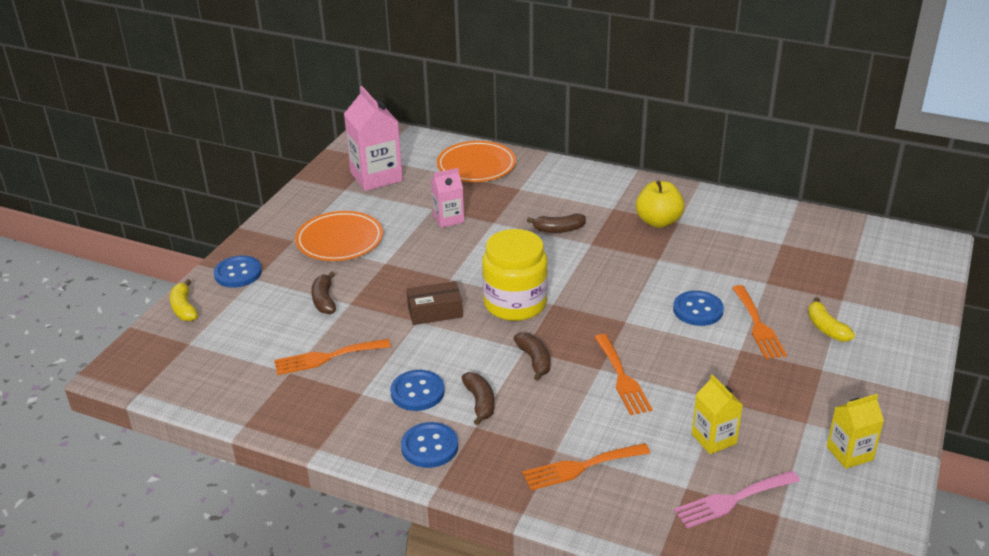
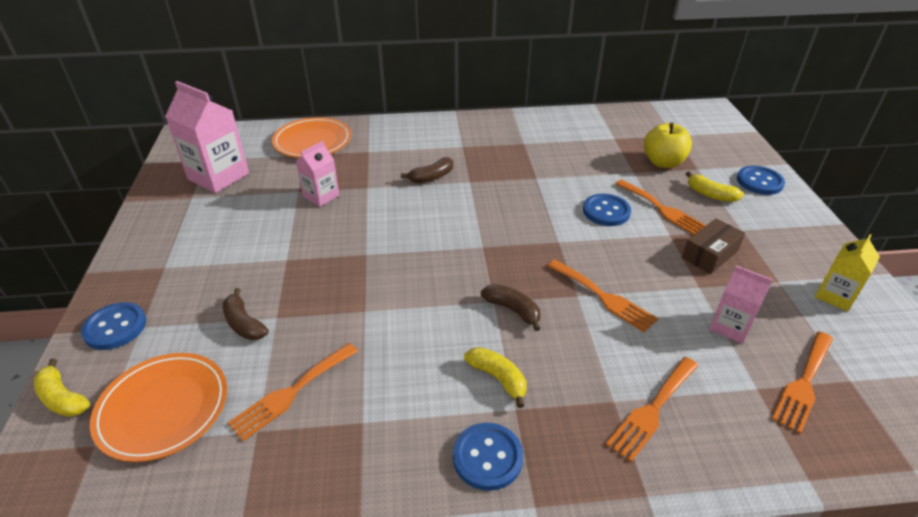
camera: 30 degrees left, 5 degrees up
(339, 240) = (219, 251): orange plate -> orange plate (163, 408)
(417, 392) = (424, 393): blue button -> blue button (759, 182)
(435, 311) = (376, 294): brown box -> brown box (710, 254)
(480, 402) = (498, 378): brown banana -> yellow banana
(515, 303) = (448, 258): yellow jar -> none
(658, 221) = (508, 147): yellow apple -> yellow apple (663, 162)
(714, 439) = (730, 327): yellow carton -> pink carton
(732, 500) = (804, 383): pink fork -> orange fork

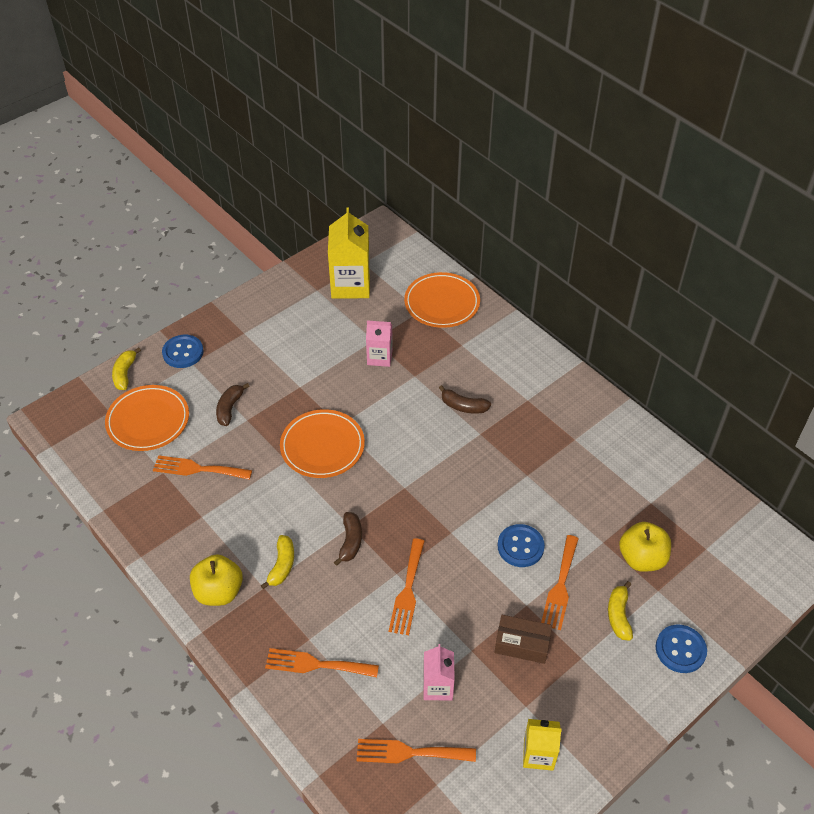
camera: 55 degrees right, 10 degrees up
(218, 176) = (350, 285): pink carton -> yellow carton
(377, 277) = (322, 446): none -> orange plate
(487, 457) = (219, 591): blue button -> yellow apple

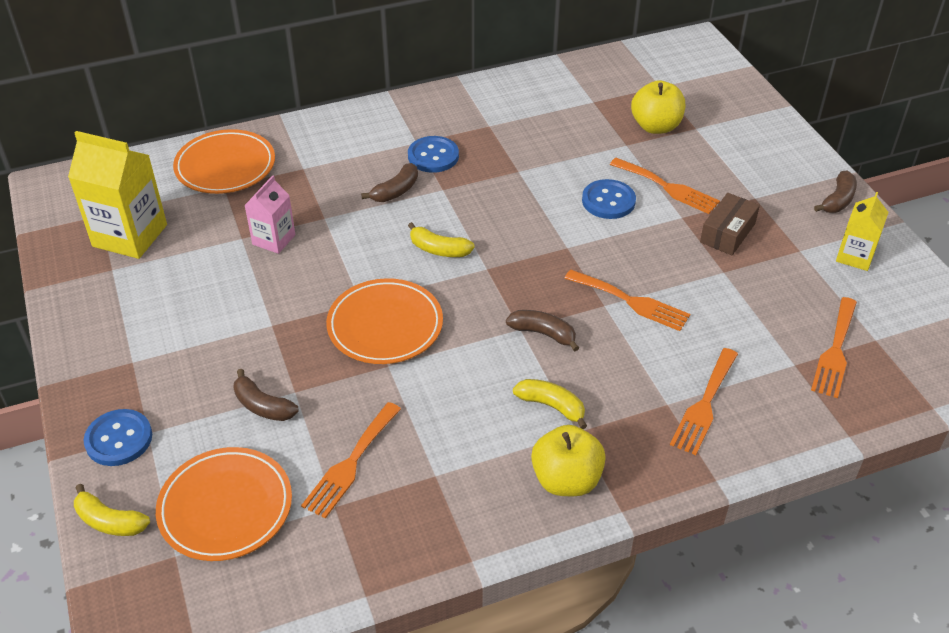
camera: 70 degrees left, 5 degrees down
(438, 686) = (761, 308): pink carton -> none
(613, 729) = (838, 200): none -> brown banana
(618, 615) = (715, 160): yellow banana -> yellow banana (439, 249)
(680, 649) = (764, 134): blue button -> blue button (433, 156)

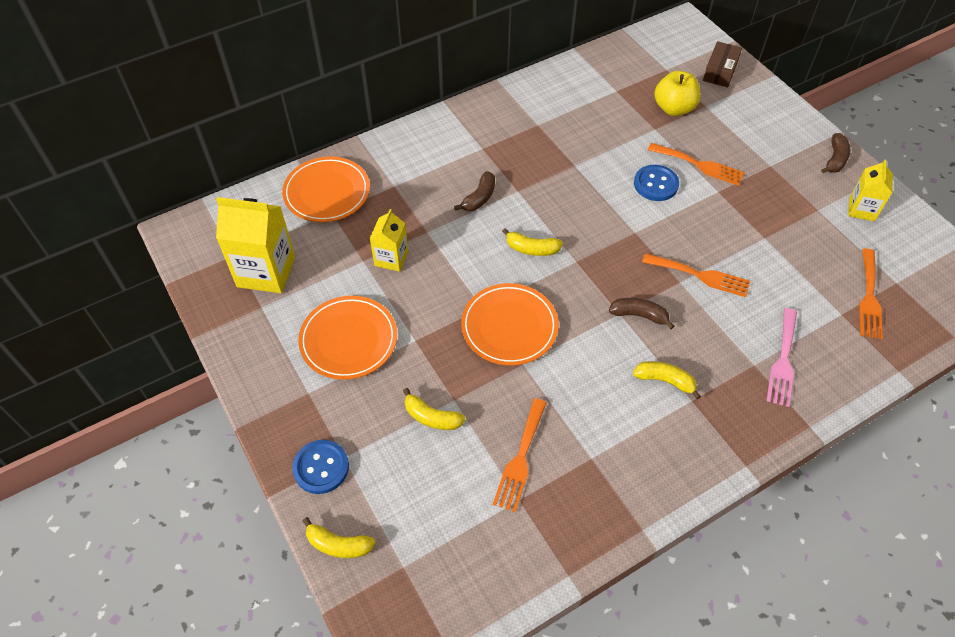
camera: 10 degrees left, 10 degrees up
(225, 507) = (431, 515): orange plate -> orange plate (349, 340)
(263, 406) = (432, 417): brown banana -> yellow banana
(274, 239) = (391, 258): pink carton -> yellow carton
(433, 156) = (500, 160): blue button -> none
(566, 480) = (695, 445): yellow apple -> none
(704, 405) = (783, 361): orange fork -> pink fork
(727, 233) = (758, 201): brown box -> brown box (720, 71)

